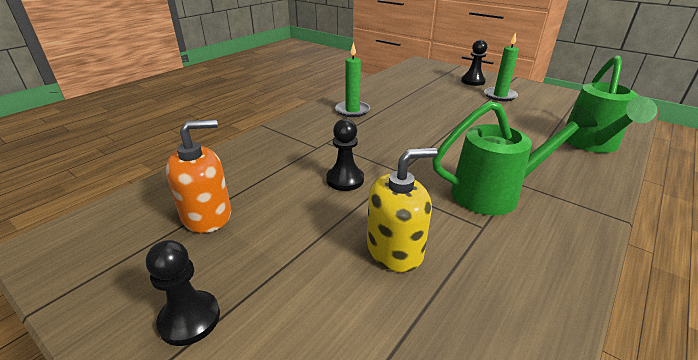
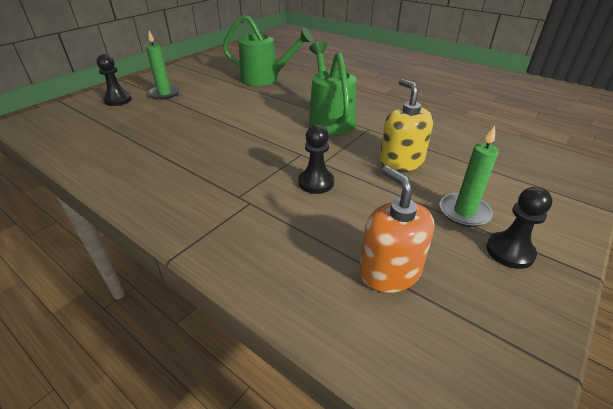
camera: 90 degrees left, 5 degrees up
(352, 110) = (158, 178): green candle -> green candle (464, 212)

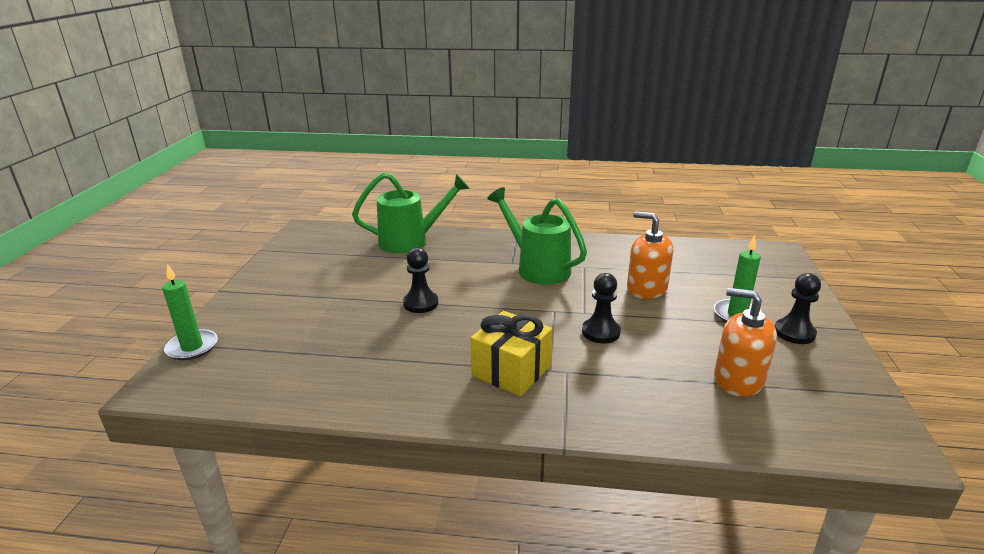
camera: 30 degrees left, 10 degrees down
(118, 100) = (258, 317): black pawn -> black pawn (420, 303)
(164, 93) = (310, 291): green candle -> green candle (192, 347)
(211, 186) = (511, 371): none -> yellow gift
(401, 161) = (646, 288): yellow soap dispenser -> orange soap dispenser

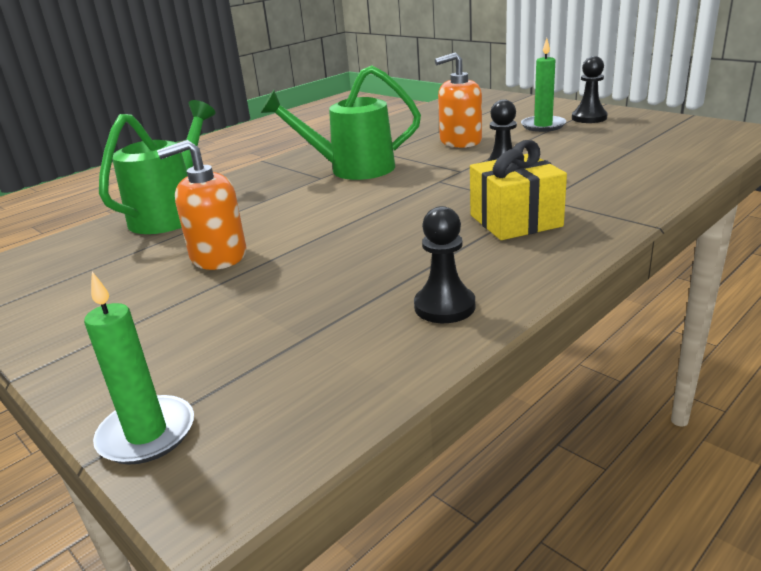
camera: 50 degrees left, 0 degrees up
(420, 303) = (321, 237): black pawn -> black pawn (444, 306)
(738, 380) = (628, 147): orange soap dispenser -> orange soap dispenser (218, 256)

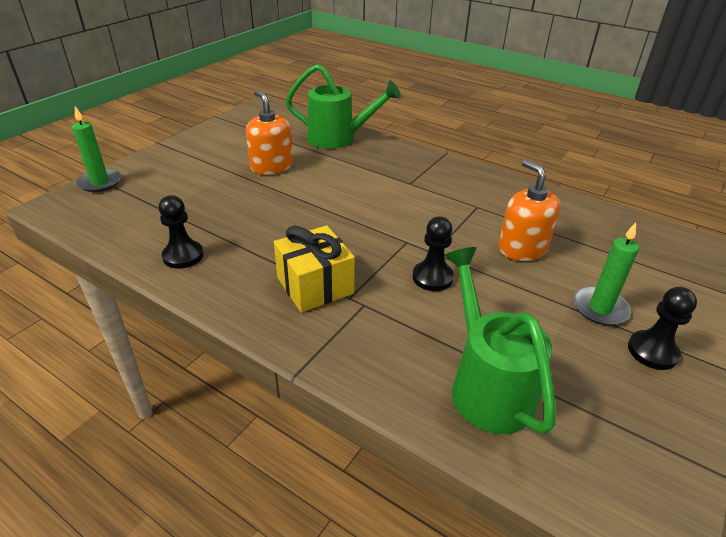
camera: 75 degrees right, 10 degrees up
(353, 169) = (430, 195): green watering can -> green watering can (487, 386)

